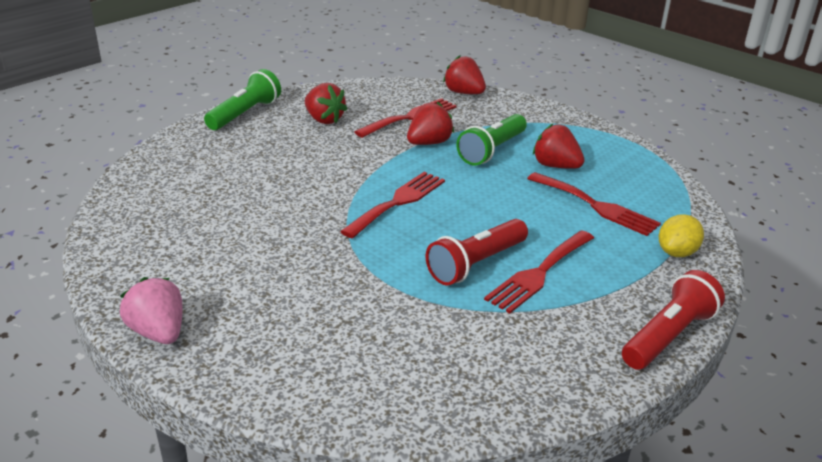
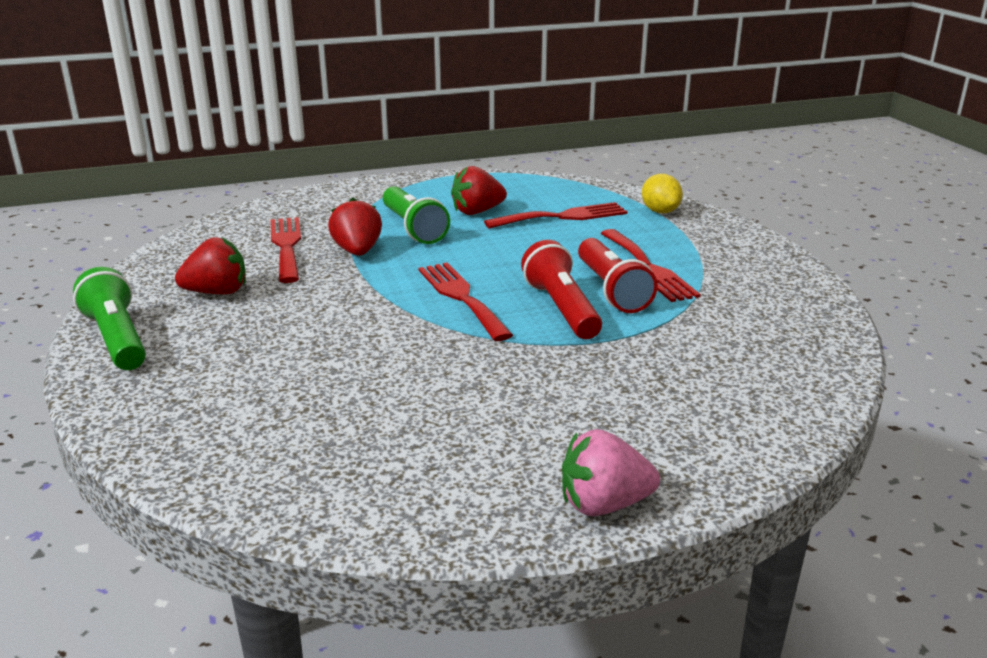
camera: 60 degrees left, 5 degrees down
(464, 93) = (272, 208): red strawberry -> none
(668, 336) = (768, 248): red flashlight -> red flashlight (561, 308)

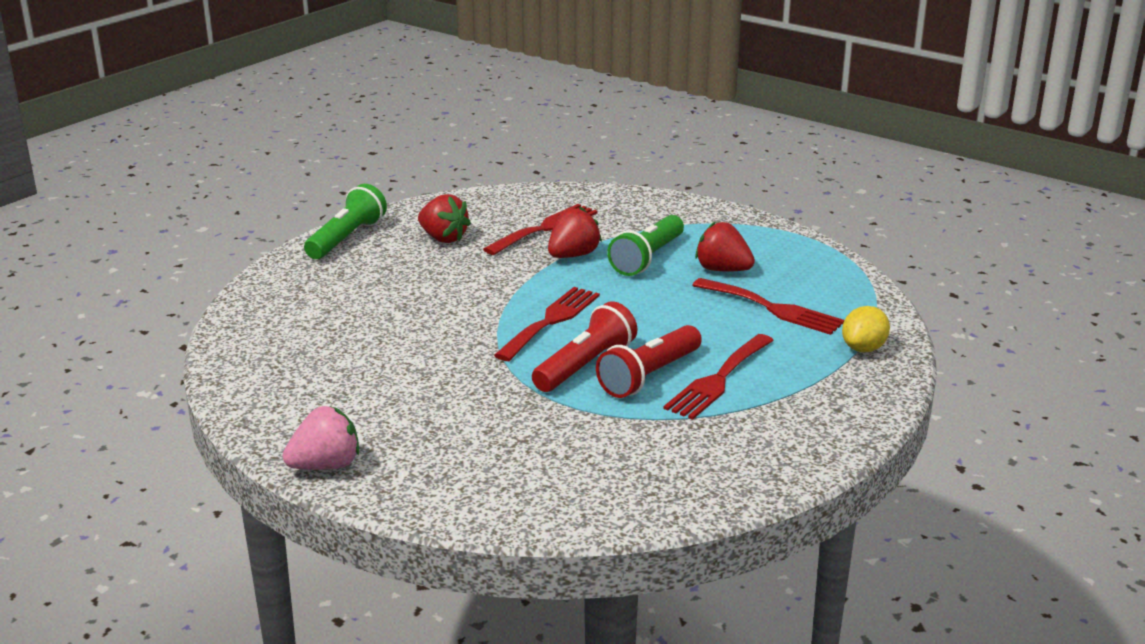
camera: 55 degrees right, 0 degrees up
(603, 504) = (326, 466): pink strawberry -> pink strawberry turned 105 degrees clockwise

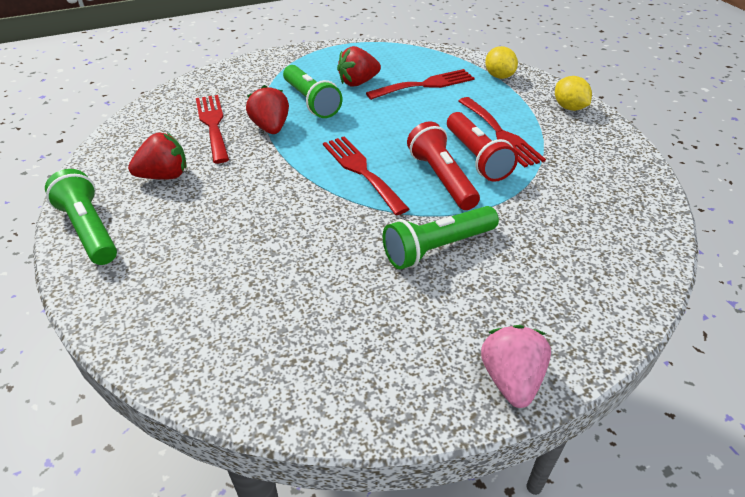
camera: 60 degrees left, 15 degrees up
(467, 391) = (437, 248): none -> green flashlight
(846, 413) = (569, 107): none -> yellow lemon

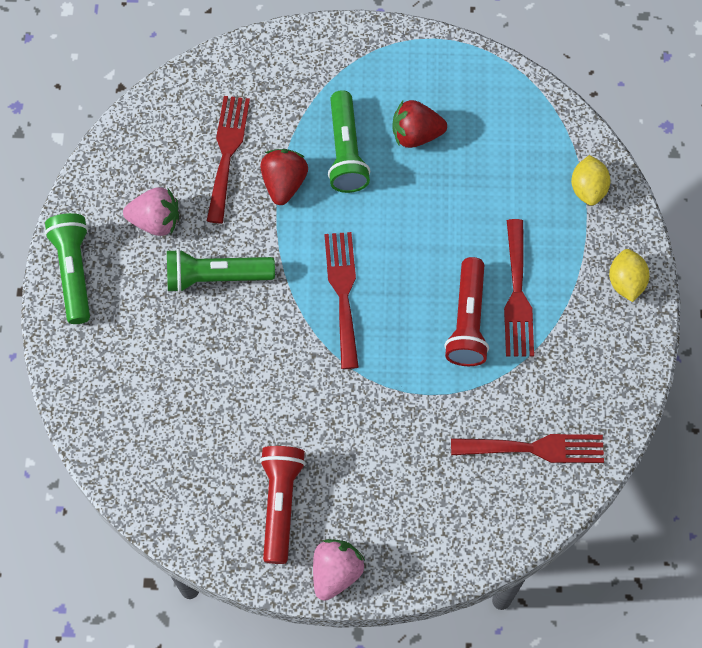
camera: 25 degrees right, 25 degrees up
(164, 176) = (156, 221): red strawberry -> pink strawberry
(425, 85) = (490, 171): red fork -> red fork (535, 448)
(437, 248) = (357, 423): green flashlight -> green flashlight (216, 277)
(441, 178) = (414, 337): red flashlight -> red flashlight (280, 504)

